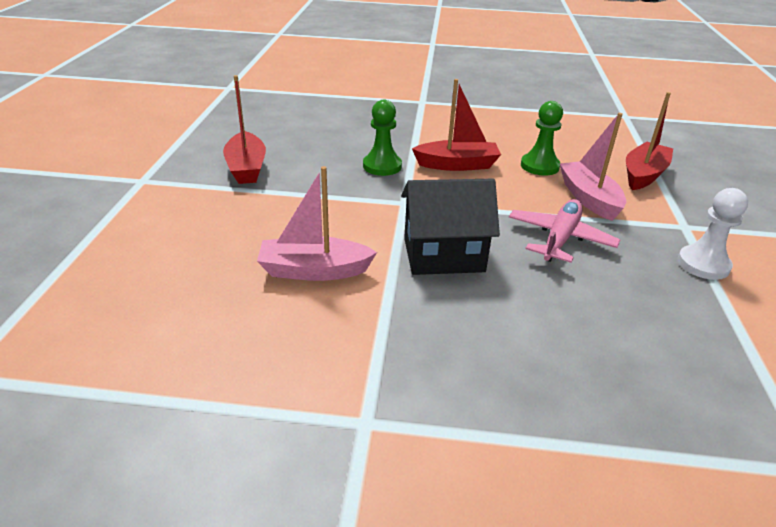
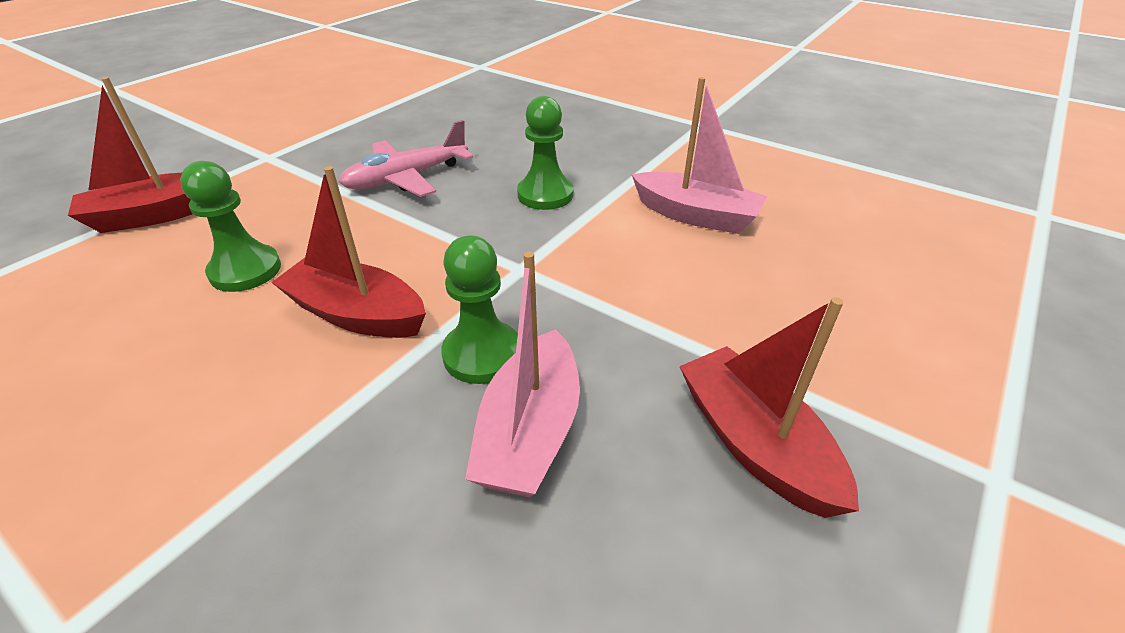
camera: 150 degrees left, 5 degrees up
(246, 168) = (754, 444): red boat -> red boat turned 45 degrees counterclockwise
(443, 255) = (545, 195): black house -> green pawn
(589, 199) = (290, 206): pink boat -> pink boat (530, 432)
(703, 264) = (330, 131): white pawn -> none

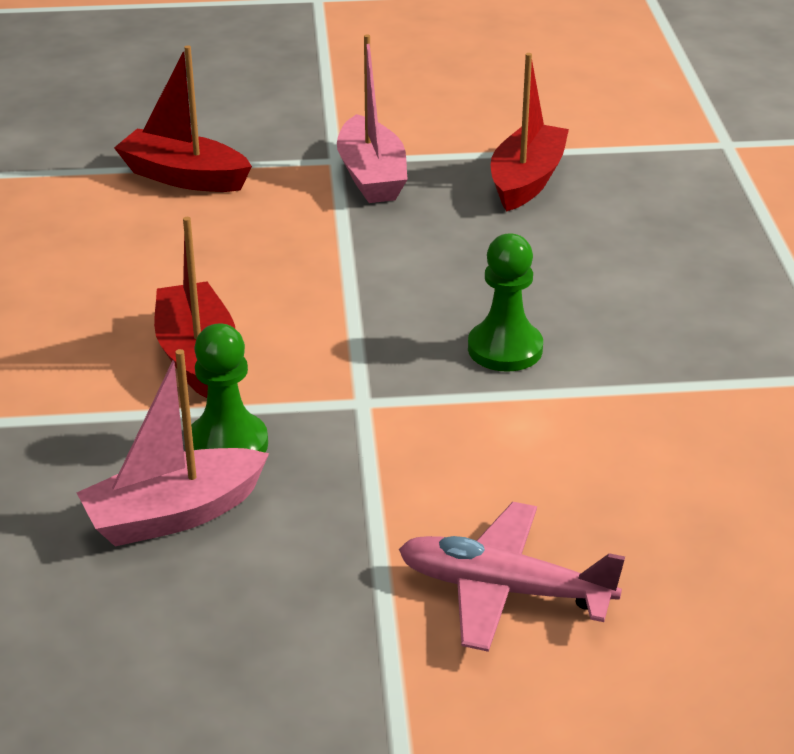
camera: 50 degrees right, 5 degrees down
(245, 270) = (178, 268): green pawn -> none
(406, 178) = (412, 253): pink plane -> pink plane (503, 589)
(696, 215) = (608, 465): pink boat -> pink boat (371, 176)
(754, 444) = (291, 640): red boat -> red boat (526, 180)

